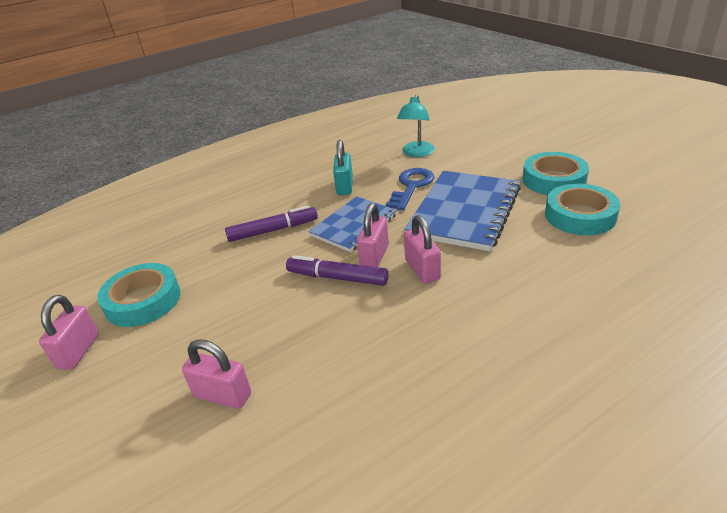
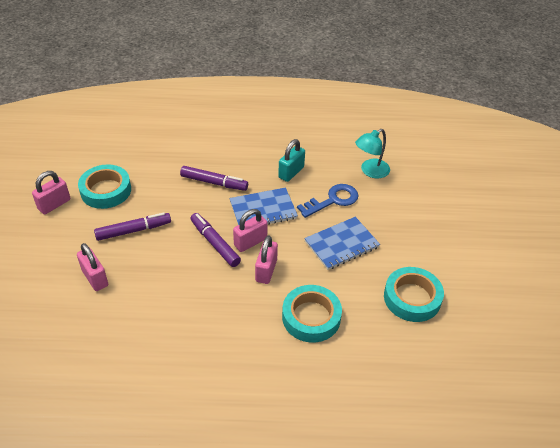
camera: 30 degrees right, 10 degrees up
(223, 318) = (133, 230): none -> purple marker
(464, 212) = (341, 244): blue notebook -> blue notebook, size x0.64
(553, 180) = (435, 257): turquoise tape -> turquoise tape (311, 317)

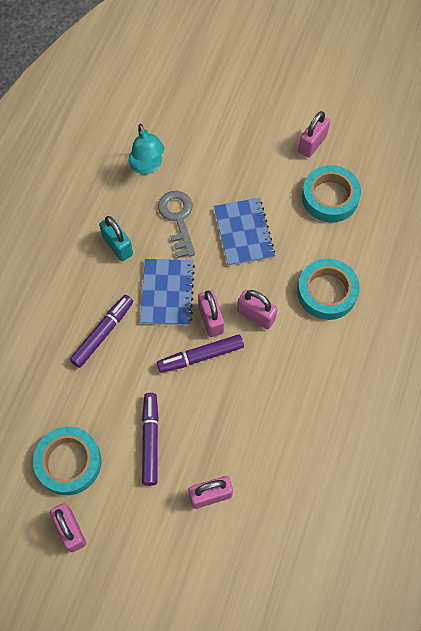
camera: 70 degrees left, 20 degrees up
(333, 200) = (178, 219): blue key -> grey key
(461, 272) = (312, 144): none -> pink padlock

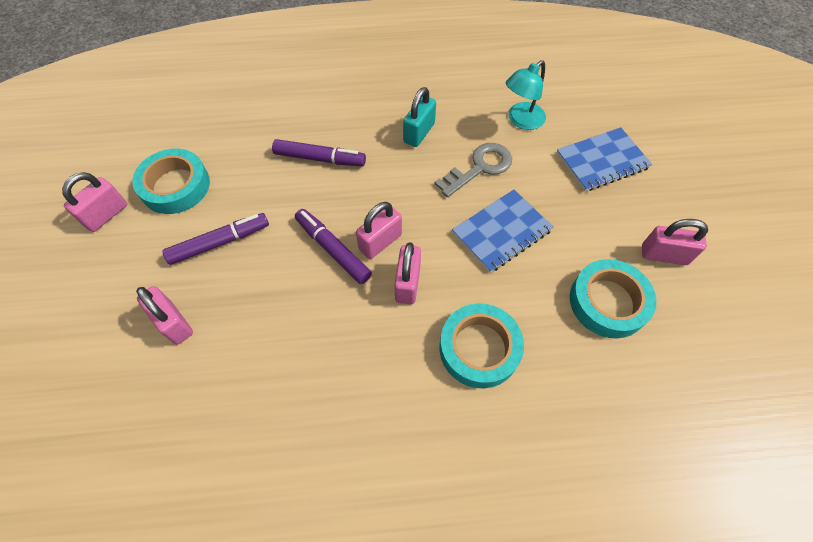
camera: 65 degrees right, 5 degrees down
(167, 293) = (390, 192): blue notebook -> blue notebook (602, 161)

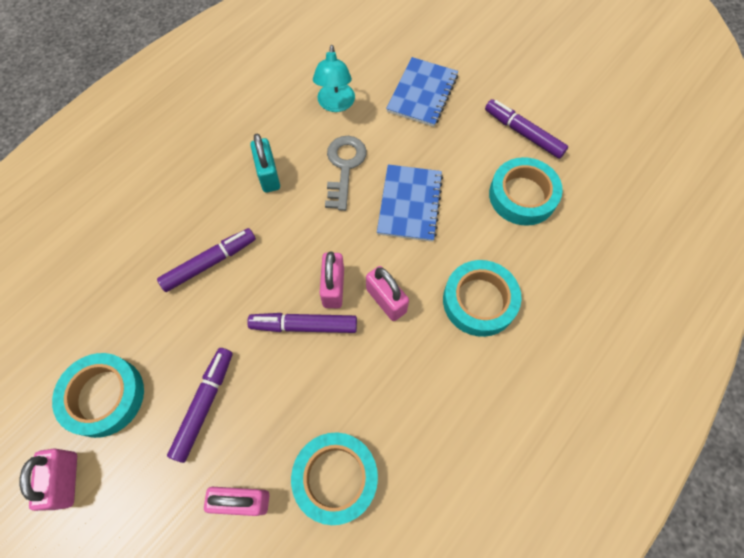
camera: 45 degrees left, 5 degrees up
(240, 368) = (335, 478): none -> turquoise tape
(663, 255) = (523, 133): pink padlock -> purple marker

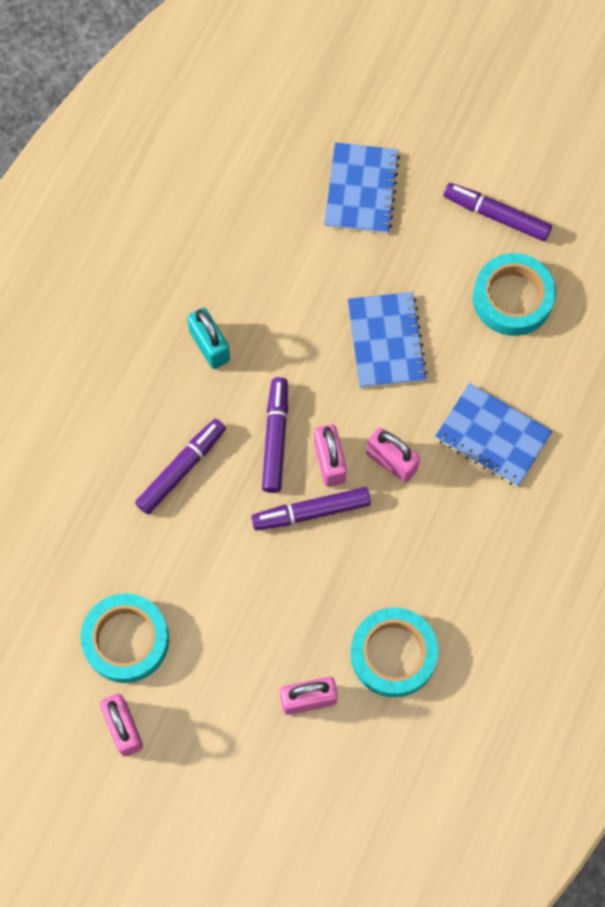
camera: 15 degrees left, 5 degrees up
(204, 405) = (235, 620): purple marker -> purple marker (275, 438)
(335, 104) = (259, 231): turquoise lamp -> none
(344, 167) = (296, 313): grey key -> none
(479, 301) = (492, 436): turquoise tape -> blue notebook

